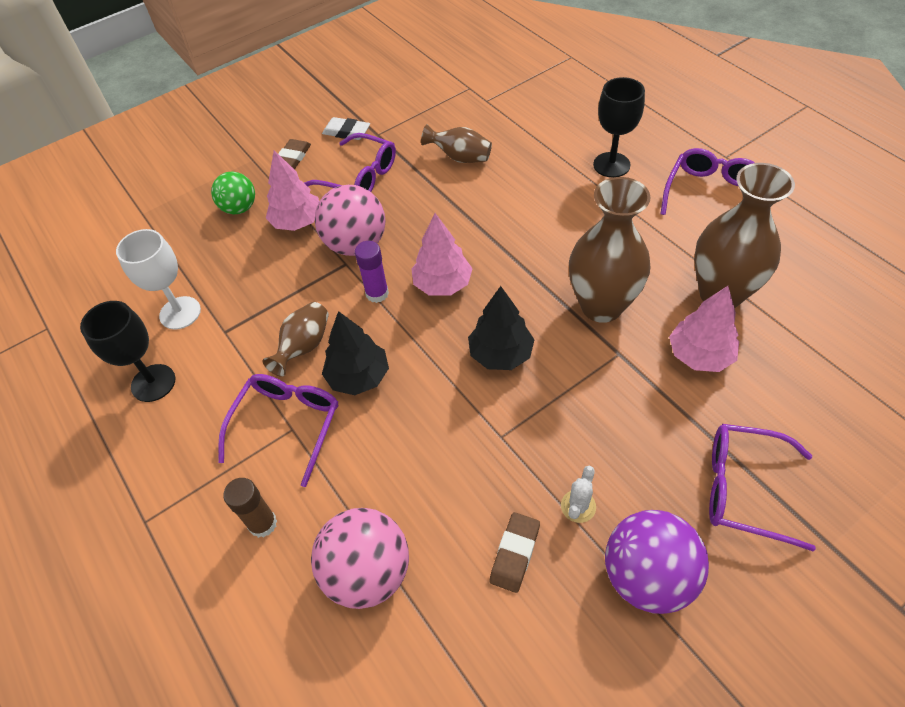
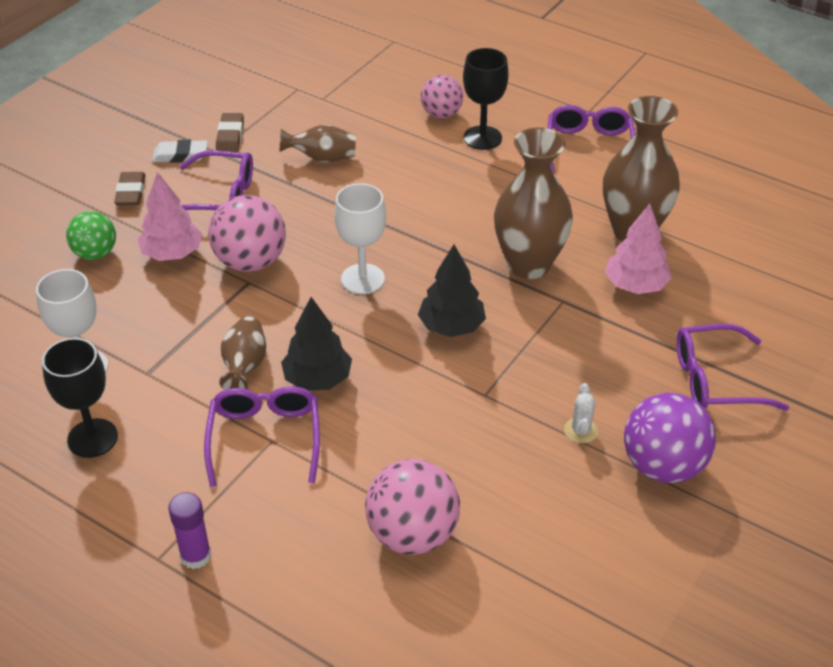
camera: 25 degrees left, 10 degrees down
(263, 524) = (286, 526): brown glue stick -> none
(377, 293) = (298, 302): purple glue stick -> purple glue stick (196, 556)
(442, 284) = (363, 279): pink tree -> white goblet
(515, 553) = (541, 482): brown eraser -> brown eraser (230, 136)
(583, 134) = (441, 114): none -> pink ball

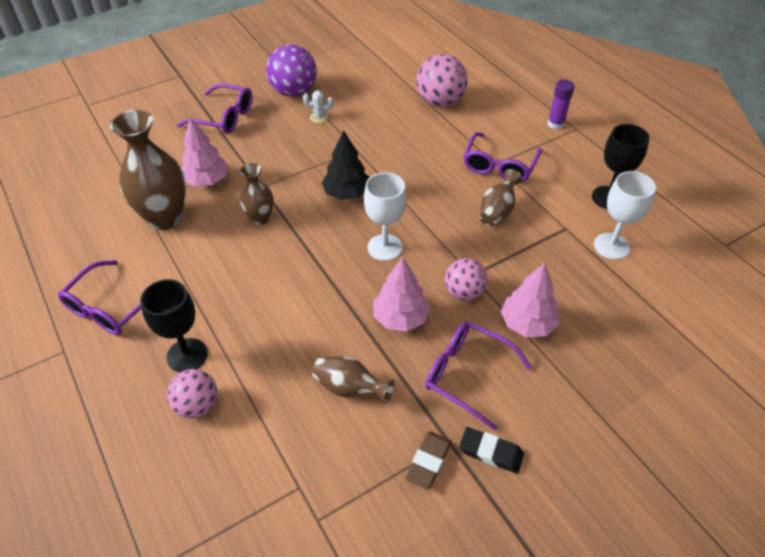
camera: 155 degrees left, 5 degrees up
(95, 253) = (596, 348): green ball -> none
(131, 192) = (553, 415): brown eraser -> none
(180, 155) = (491, 452): white eraser -> black eraser
(251, 262) = (463, 292): pink ball -> pink ball, size x0.64
(306, 220) = (400, 318): none -> pink tree
(317, 379) = (452, 188): black tree -> none
(529, 264) = (260, 218): brown vase -> brown vase, size x0.54
(581, 430) = (319, 117): white cactus -> white cactus turned 60 degrees clockwise

